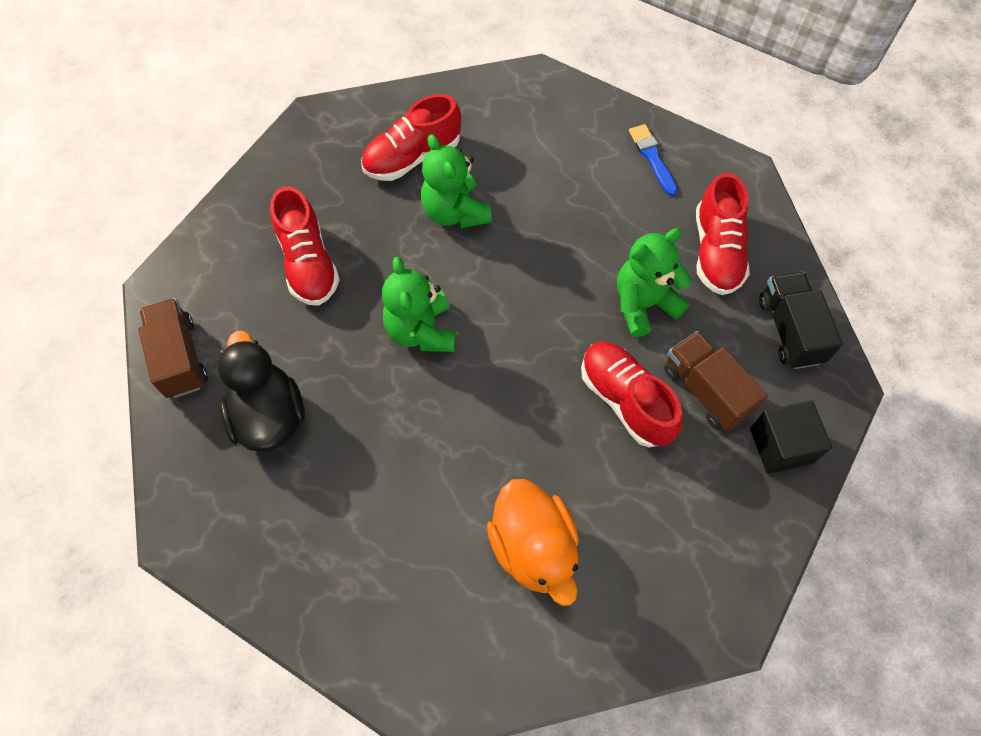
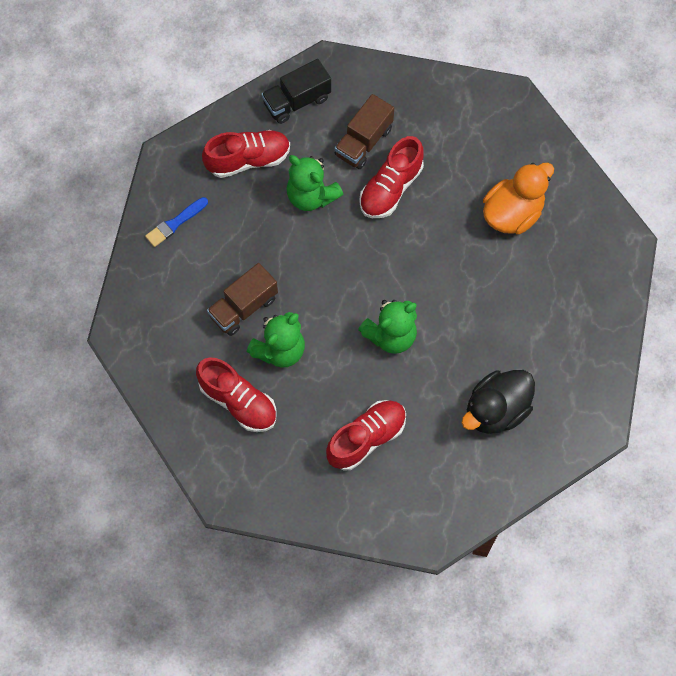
camera: 110 degrees left, 5 degrees up
(180, 358) = (479, 494): brown truck -> brown truck (243, 307)
(781, 446) = (385, 91): black cube -> none

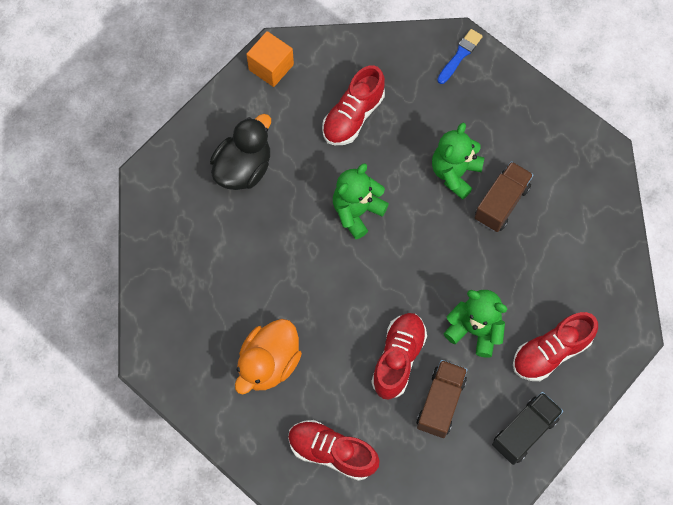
camera: 165 degrees right, 0 degrees up
(175, 223) = (596, 267): blue brush -> blue brush (460, 55)
(238, 401) = (476, 119): red shoe -> red shoe (332, 452)
(441, 519) = (271, 67): none -> orange cube

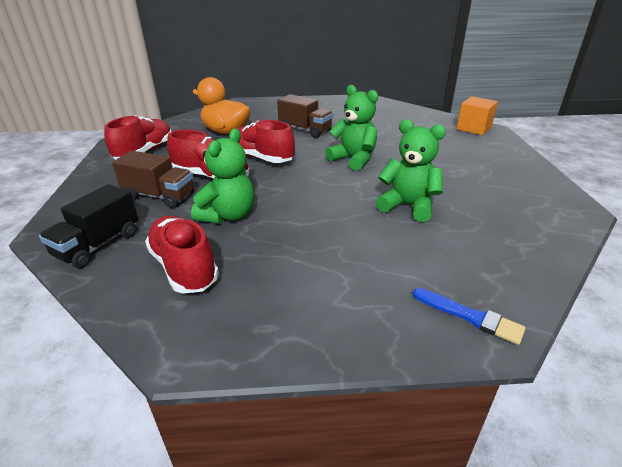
camera: 90 degrees right, 35 degrees down
(243, 168) = (381, 122): black duck -> none
(353, 116) = (447, 157): red shoe -> red shoe (261, 158)
(460, 55) = (559, 210): blue brush -> blue brush (470, 316)
(501, 203) = (379, 235): brown truck -> brown truck (305, 130)
(524, 431) = (98, 245): black truck -> black truck turned 75 degrees clockwise

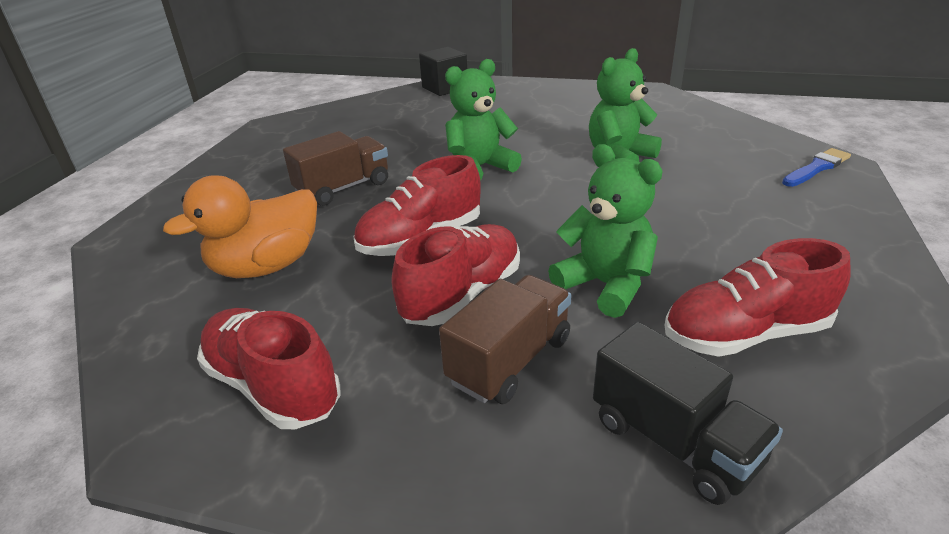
camera: 70 degrees left, 0 degrees up
(473, 128) = (445, 88): orange cube -> black cube

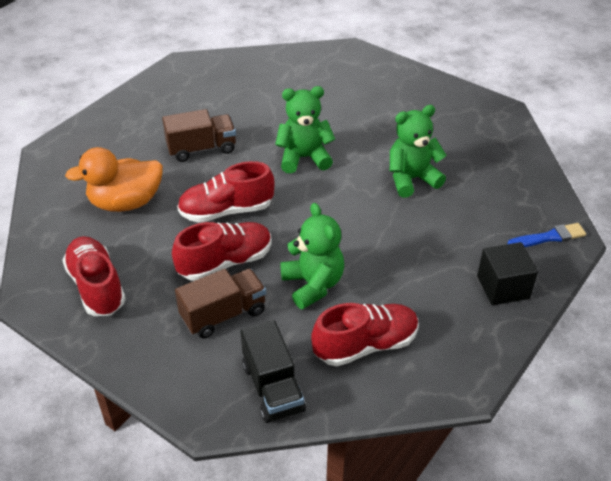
camera: 20 degrees right, 10 degrees up
(445, 88) = (336, 56): black cube -> black cube (503, 287)
(745, 334) = (365, 345): red shoe -> red shoe turned 150 degrees clockwise

